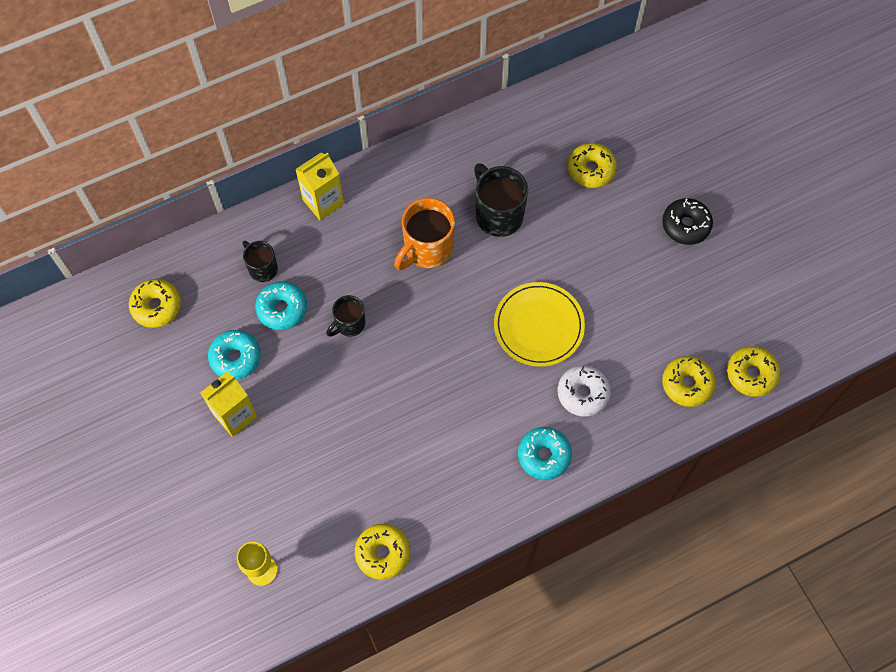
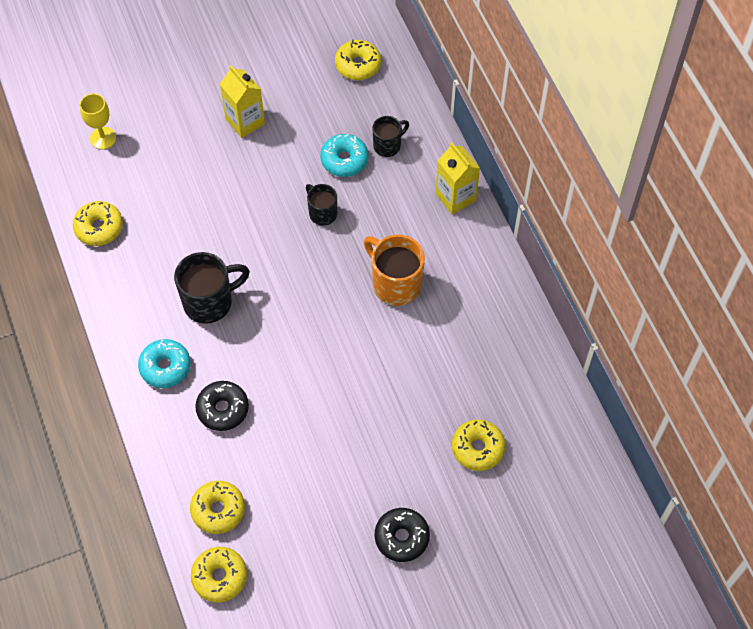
camera: 95 degrees right, 5 degrees down
(235, 358) = (300, 123): turquoise donut -> none
(498, 214) = (429, 351): black mug -> black mug (210, 302)
(538, 326) = (300, 377): yellow plate -> none
(583, 393) = (223, 409): white donut -> black donut

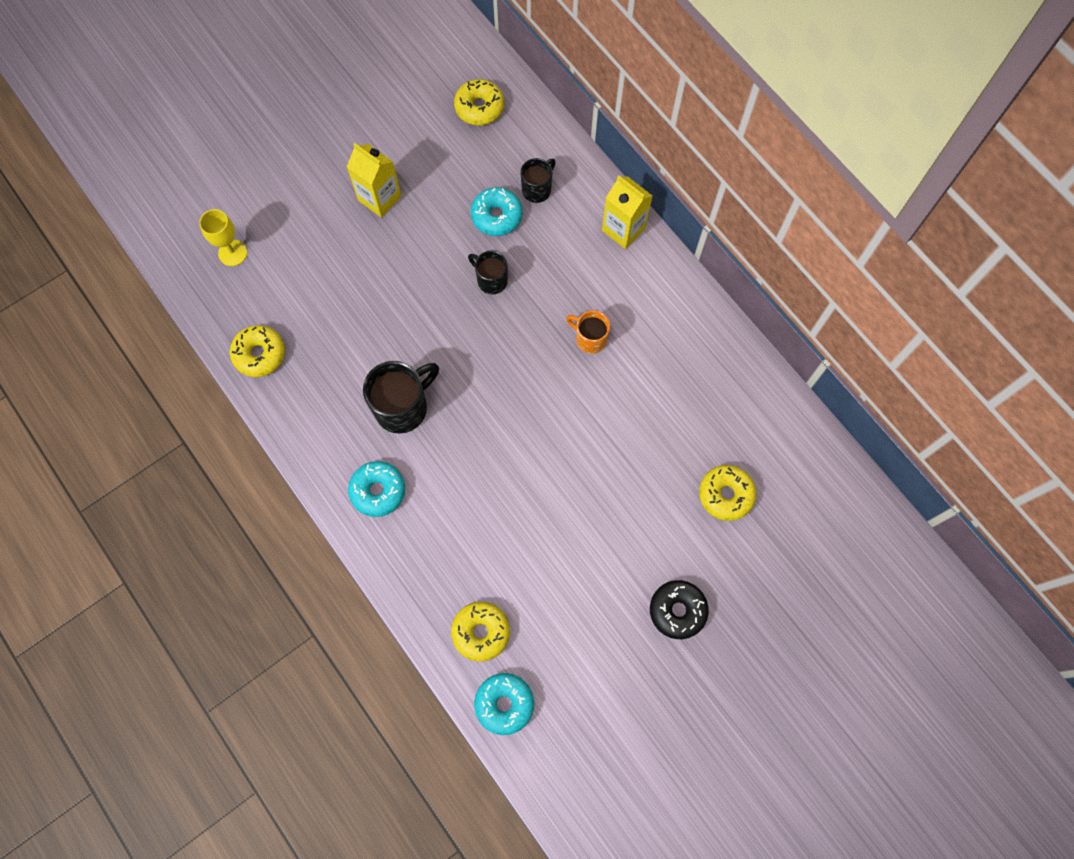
camera: 15 degrees left, 10 degrees up
(219, 577) = (504, 704): yellow donut -> turquoise donut
(223, 409) = (452, 521): black donut -> none
(395, 284) = (590, 339): orange mug -> orange mug, size x0.59

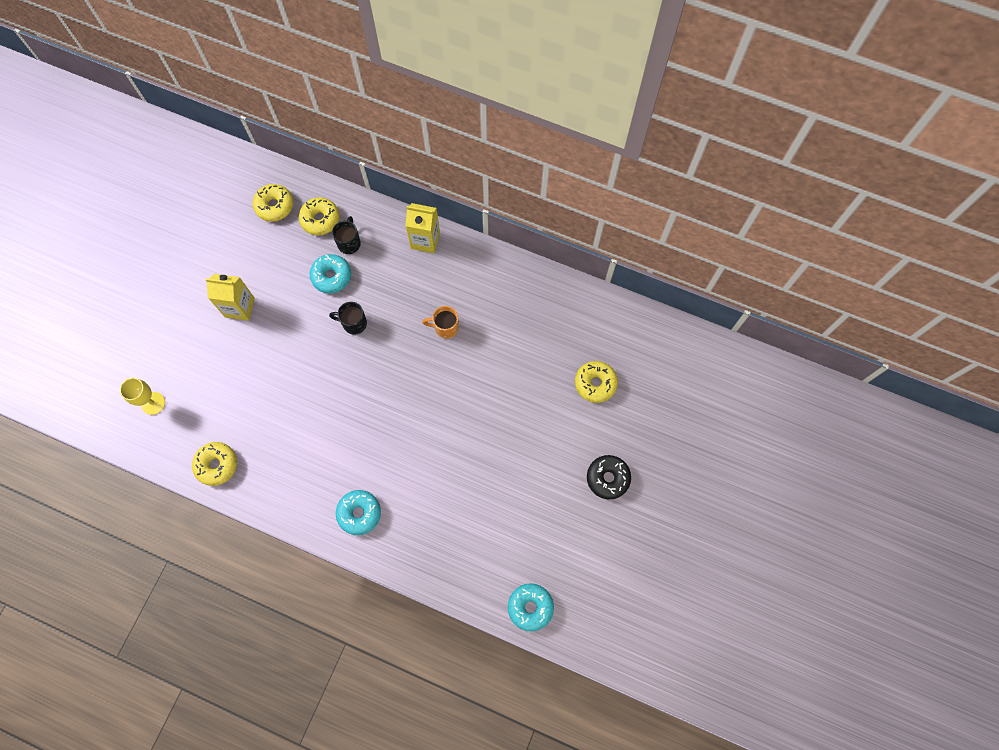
camera: 30 degrees left, 0 degrees up
(403, 407) = (343, 445): black mug -> none
(481, 632) = (486, 568): yellow donut -> yellow donut (320, 219)

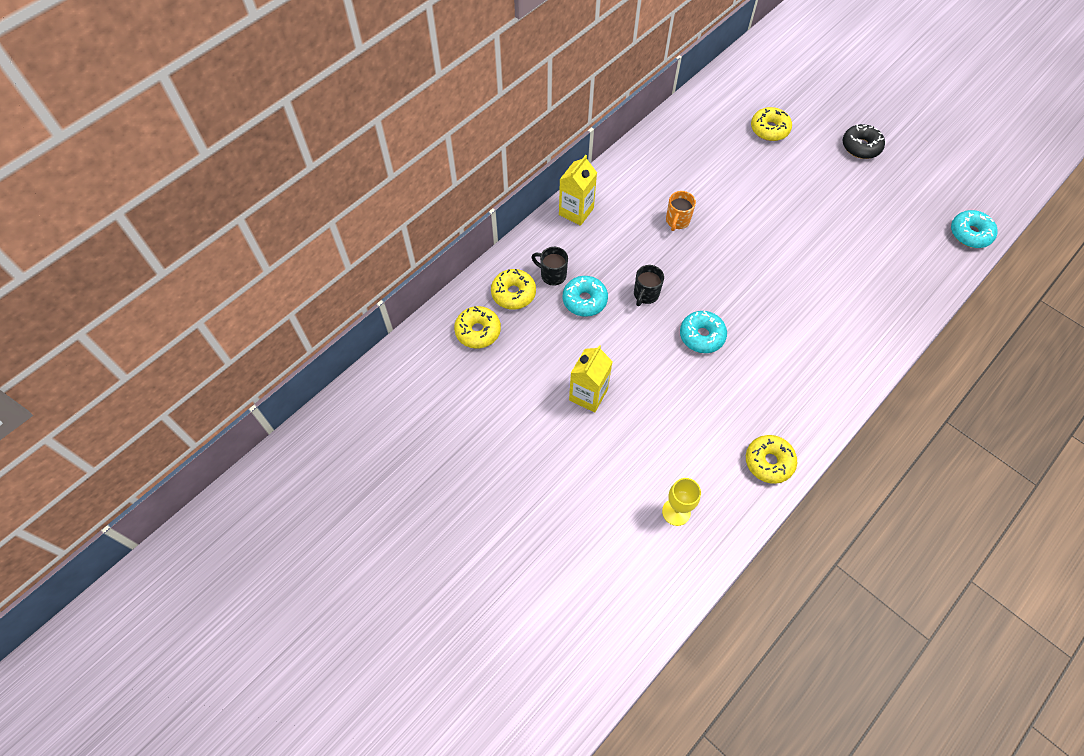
camera: 70 degrees left, 10 degrees down
(359, 513) = (853, 342): turquoise donut -> turquoise donut (702, 336)

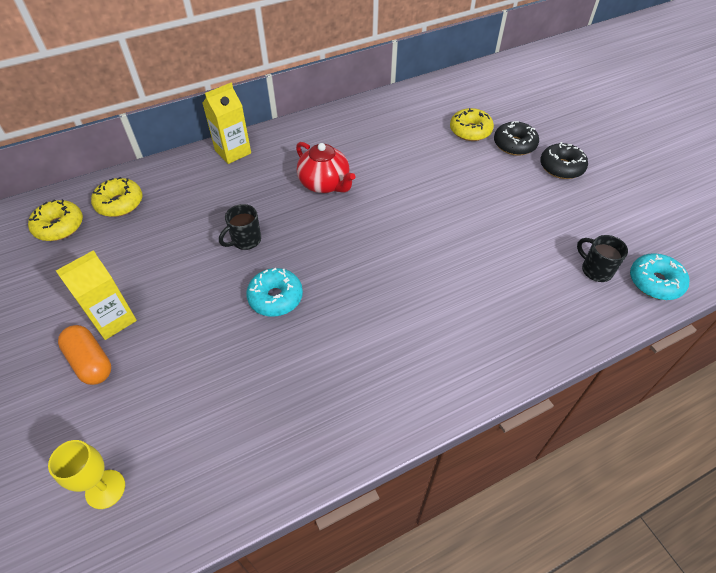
camera: 20 degrees right, 10 degrees down
(552, 275) = (168, 198): black mug -> black mug (595, 270)
(584, 300) = (181, 228): turquoise donut -> none
(596, 432) = (90, 362): none -> orange capsule
(677, 221) = (325, 184): orange mug -> red teapot
(769, 462) = (258, 468): yellow donut -> none
(813, 134) = (514, 144): none -> black donut

